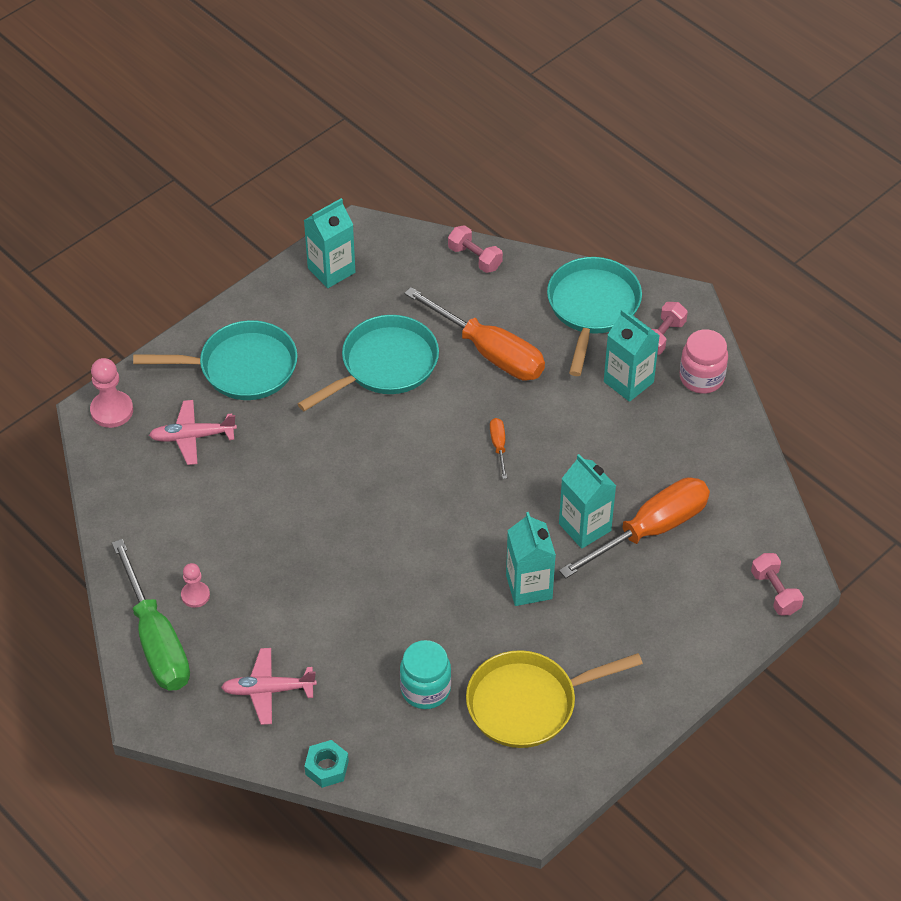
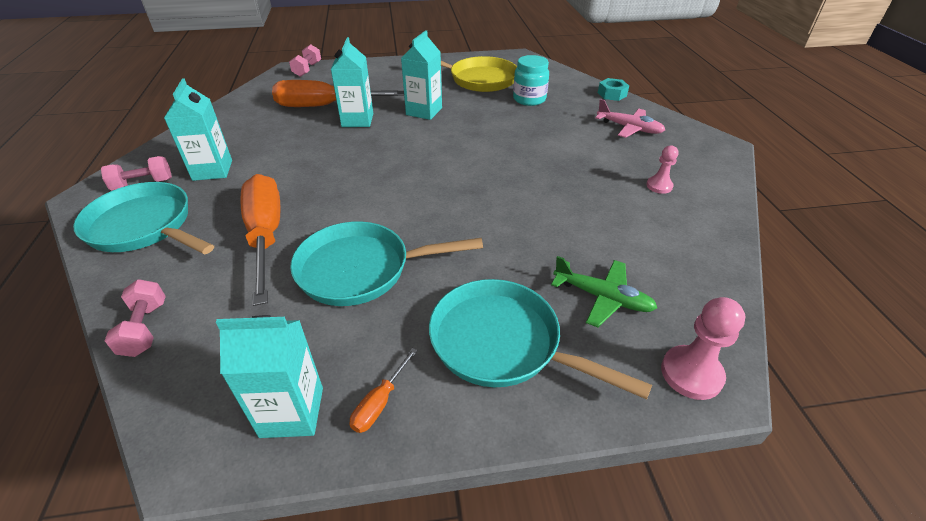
camera: 145 degrees left, 10 degrees down
(156, 640) = (703, 174): green screwdriver -> none
(192, 437) = (602, 298): pink plane -> green plane
(498, 446) = (349, 175): orange screwdriver -> orange screwdriver (380, 403)
(592, 308) = (144, 226): turquoise pan -> turquoise pan turned 75 degrees clockwise
(701, 378) = (170, 152): pink jar -> none

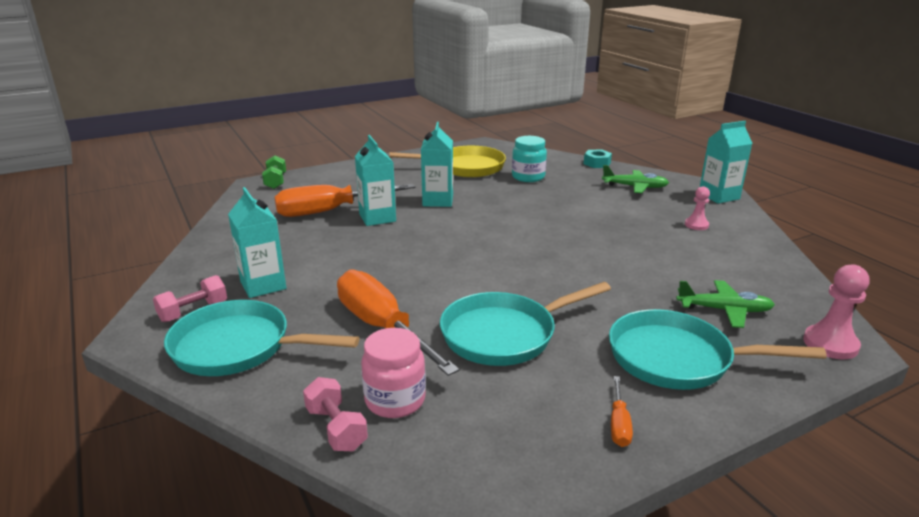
camera: 20 degrees left, 15 degrees down
(212, 314) = (395, 400): none -> pink jar
(292, 412) = (550, 451): turquoise carton -> turquoise carton (719, 196)
(307, 69) = (275, 181): pink dumbbell -> green dumbbell
(629, 128) = (635, 187): pink plane -> green plane

